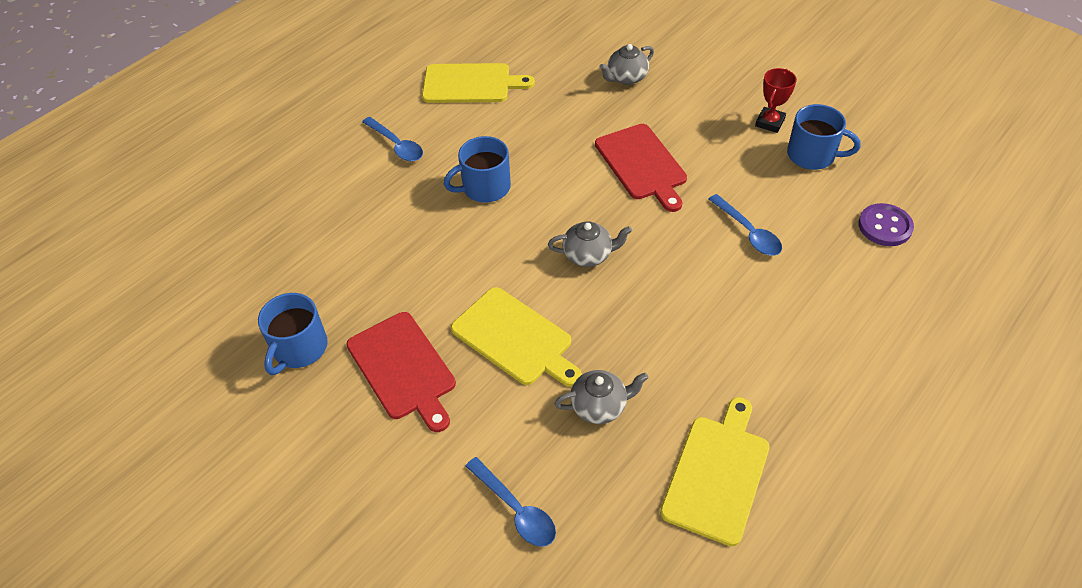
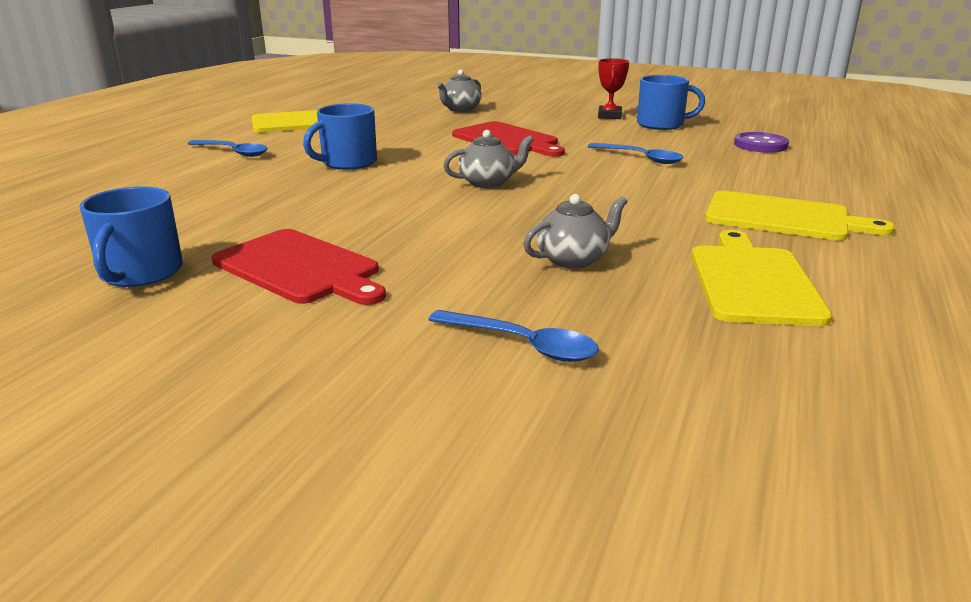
camera: 20 degrees left, 25 degrees down
(515, 338) = (437, 233): yellow cutting board -> yellow cutting board (783, 217)

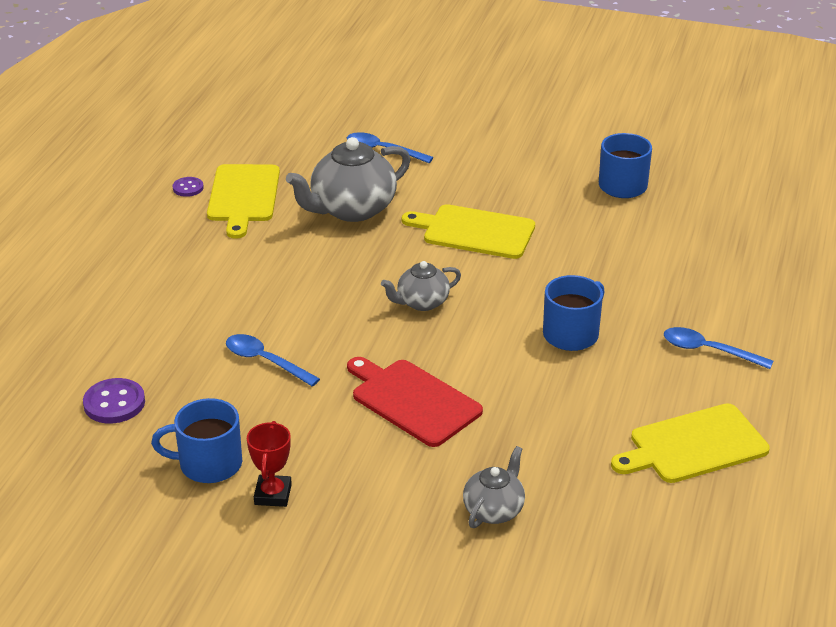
camera: 175 degrees right, 10 degrees up
(300, 268) = (526, 194): red cutting board -> none
(573, 259) = (352, 209): grey teapot -> grey teapot, size x1.78
(783, 217) = (181, 262): yellow cutting board -> yellow cutting board (474, 232)
(858, 296) = (188, 188): none -> purple button

